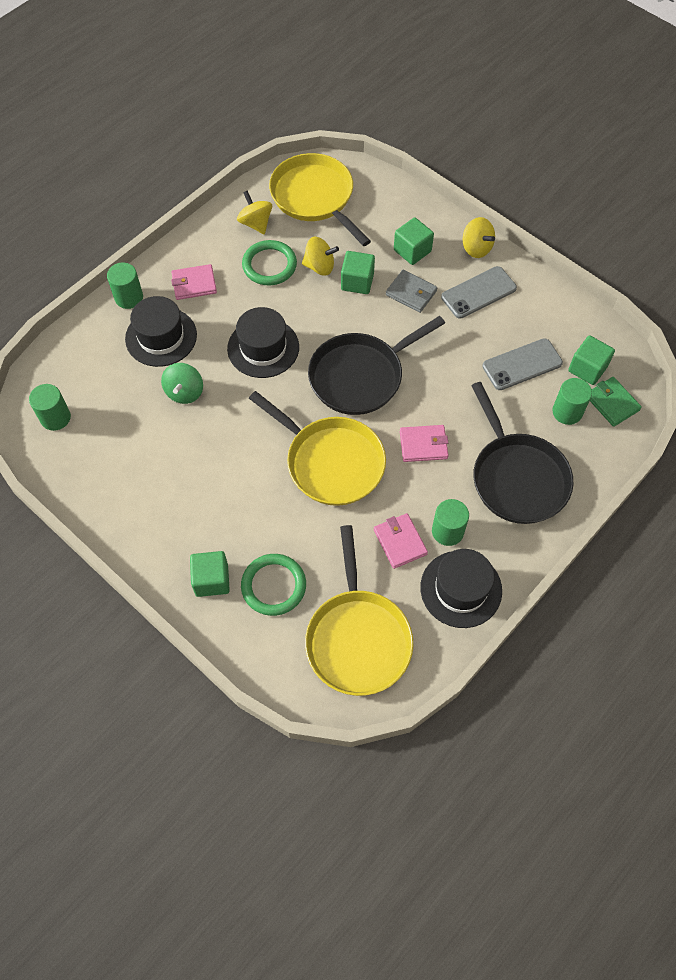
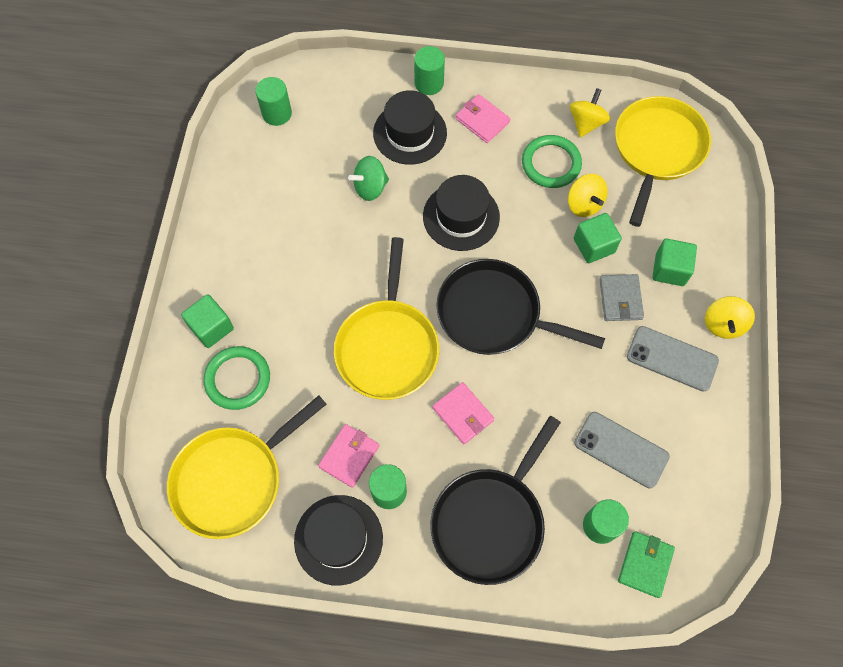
camera: 55 degrees right, 5 degrees up
(587, 369) = (667, 516): green cube -> none

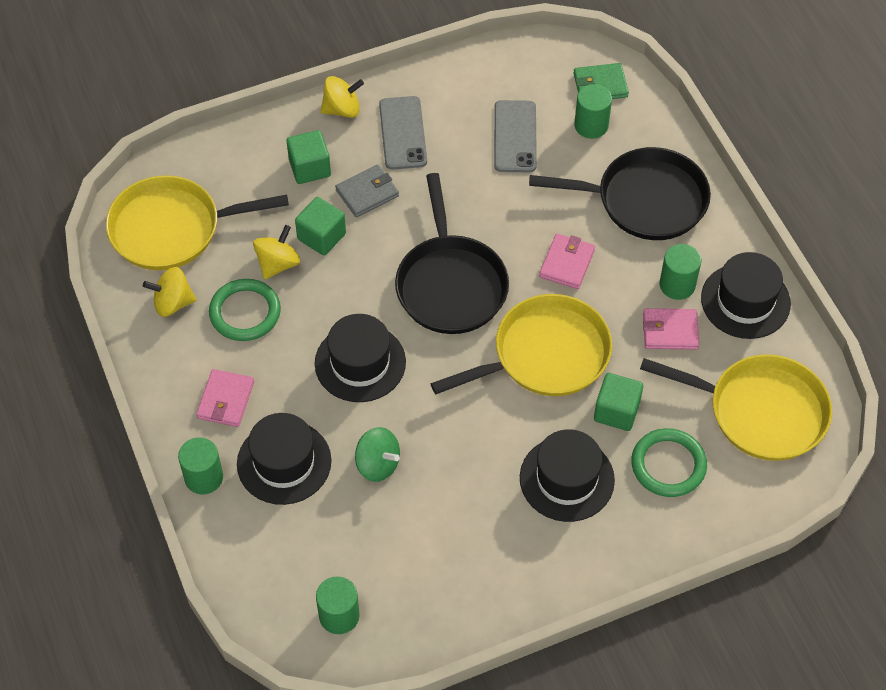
camera: 120 degrees left, 10 degrees down
(211, 327) = (635, 521): green cube -> green cube (616, 411)
(276, 301) = (567, 479): none -> black hat

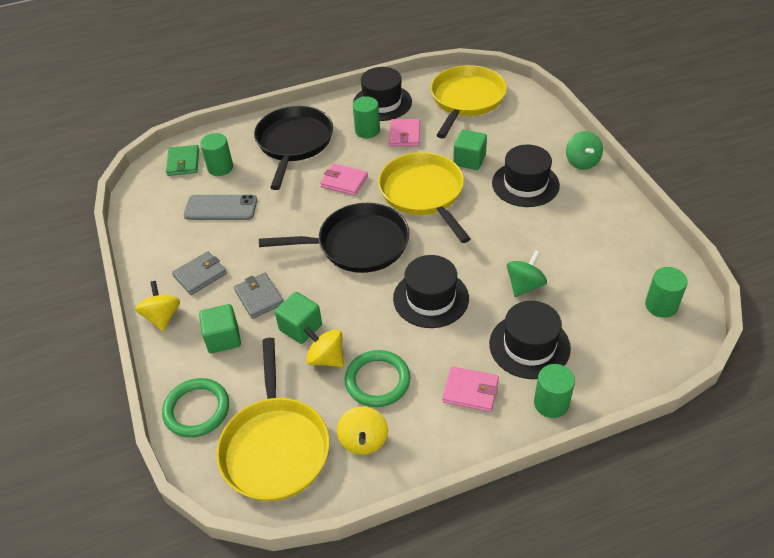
camera: 85 degrees left, 10 degrees down
(403, 133) = (200, 275): grey phone -> grey wallet
(617, 557) = (582, 162): none -> green spinning top
(668, 465) = (509, 138): green ring -> green ring (197, 410)

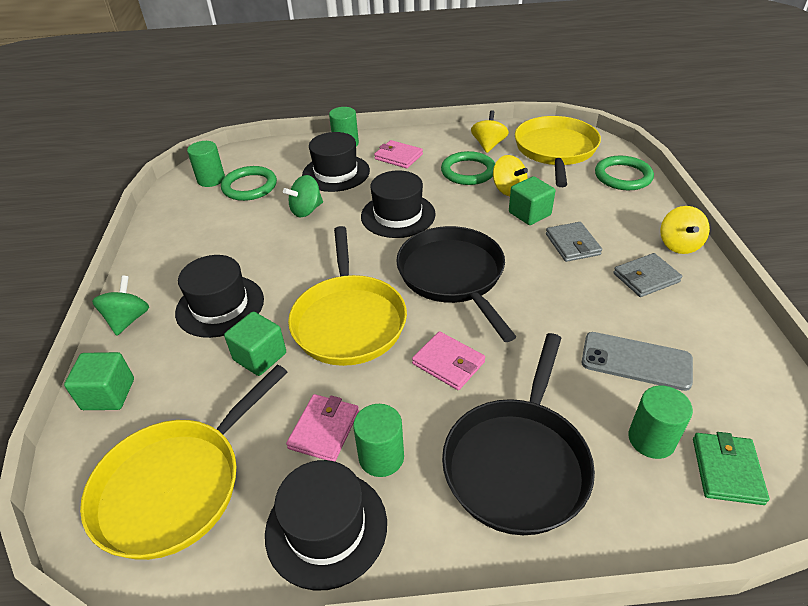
camera: 165 degrees left, 5 degrees down
(223, 338) = (607, 217): green cube -> green cube (108, 394)
(358, 244) = (453, 276): black pan -> black pan turned 60 degrees clockwise
(609, 304) = (249, 186): none -> green ring

